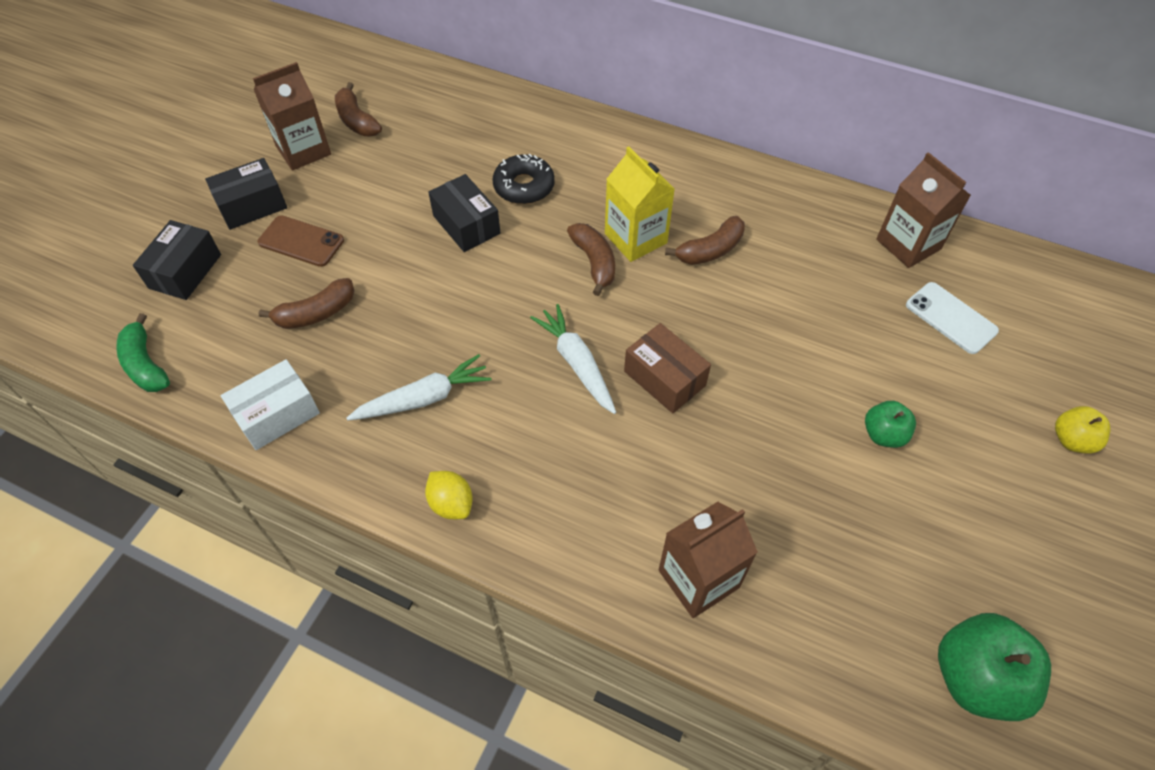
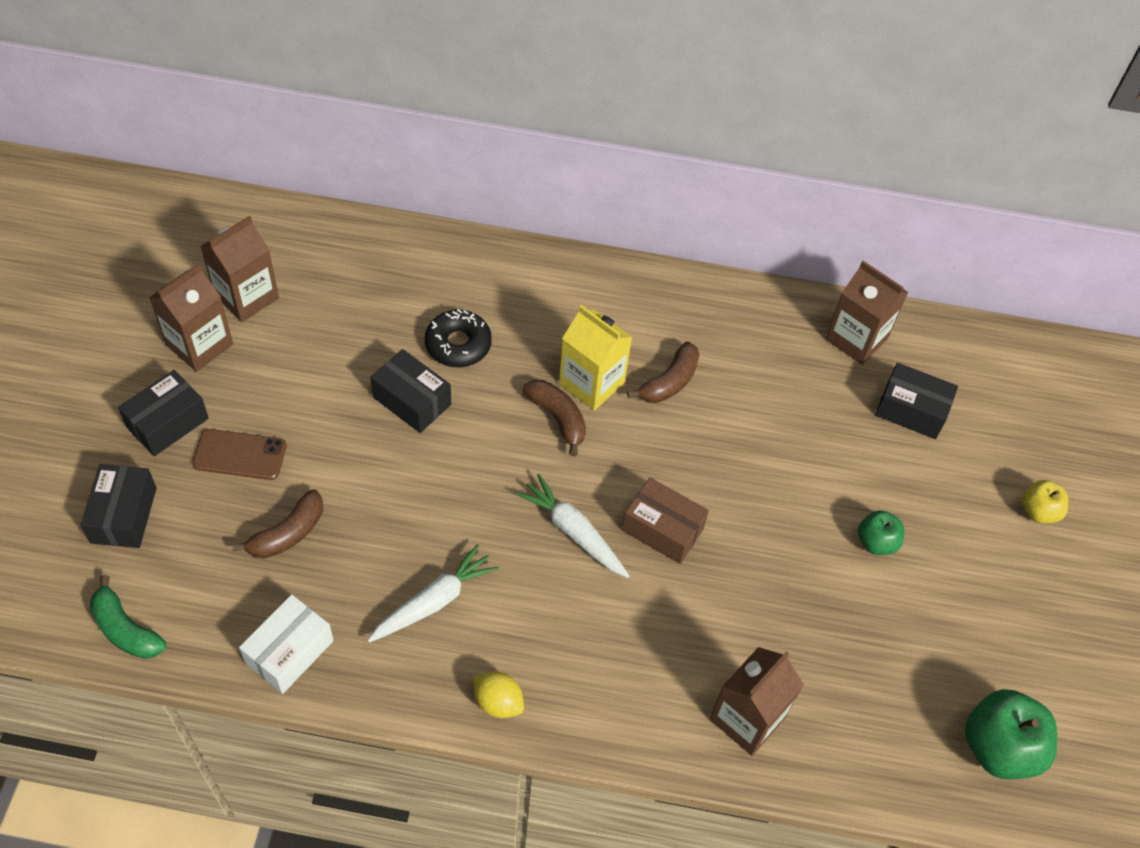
camera: 20 degrees left, 0 degrees up
(357, 120) = (246, 296): brown banana -> brown carton
(950, 318) = (911, 410): white phone -> black box

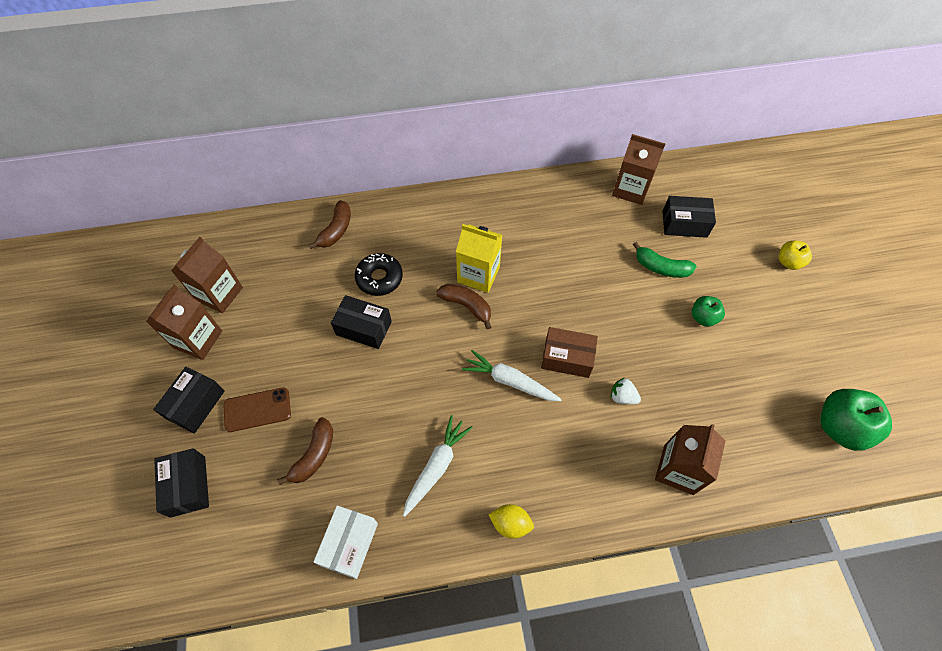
camera: 15 degrees left, 5 degrees up
(125, 629) = (221, 574): green banana -> green banana (661, 267)
(669, 382) = (528, 256): brown banana -> brown banana (336, 230)
(715, 603) = (622, 397): none -> white strawberry

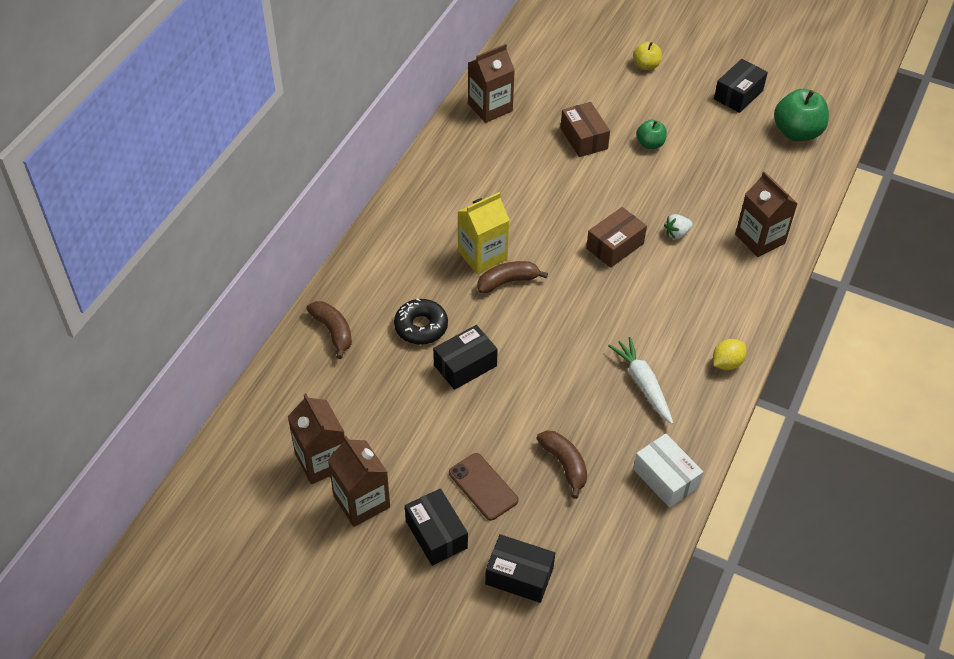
camera: 55 degrees left, 10 degrees down
(257, 409) = (483, 487): brown phone -> brown phone turned 60 degrees counterclockwise
(510, 381) = (605, 294): white carrot -> none
(661, 267) = (584, 138): green banana -> brown box
(684, 224) = (556, 98): black box -> black box (738, 95)

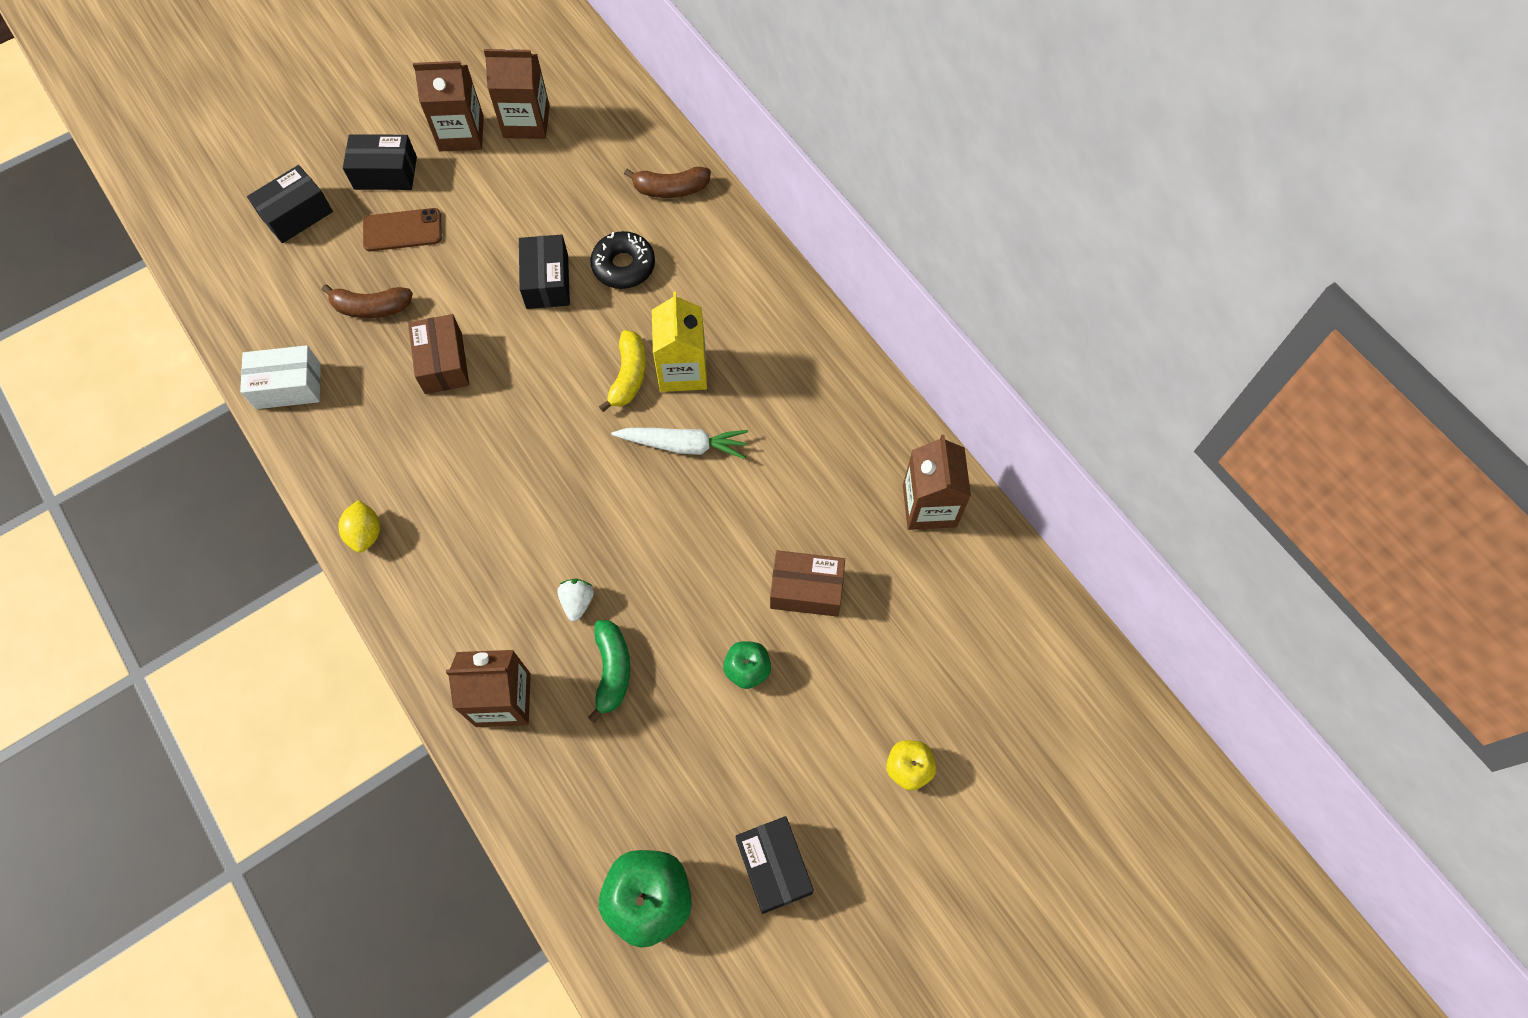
camera: 120 degrees right, 15 degrees up
(507, 281) = (628, 376): brown banana -> yellow banana
(615, 246) = (605, 518): brown box -> brown box (443, 363)
(643, 384) = (404, 431): white carrot -> white carrot (683, 445)
(701, 199) = (612, 670): none -> green banana

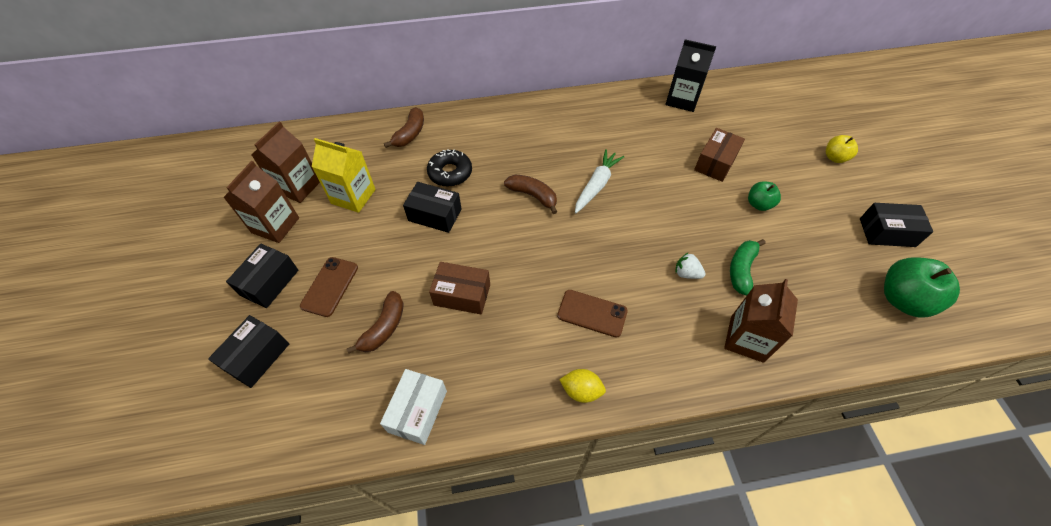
camera: 65 degrees left, 10 degrees down
(296, 214) = (257, 357): black box -> black box turned 45 degrees clockwise
(472, 510) = (592, 313): none -> brown phone
(612, 670) = (741, 270): green banana -> green banana turned 90 degrees counterclockwise
(628, 376) = (533, 196): yellow banana -> brown banana
(682, 370) = (543, 169): yellow carton -> yellow carton (353, 196)
(929, 506) = (682, 100): brown carton -> black carton

